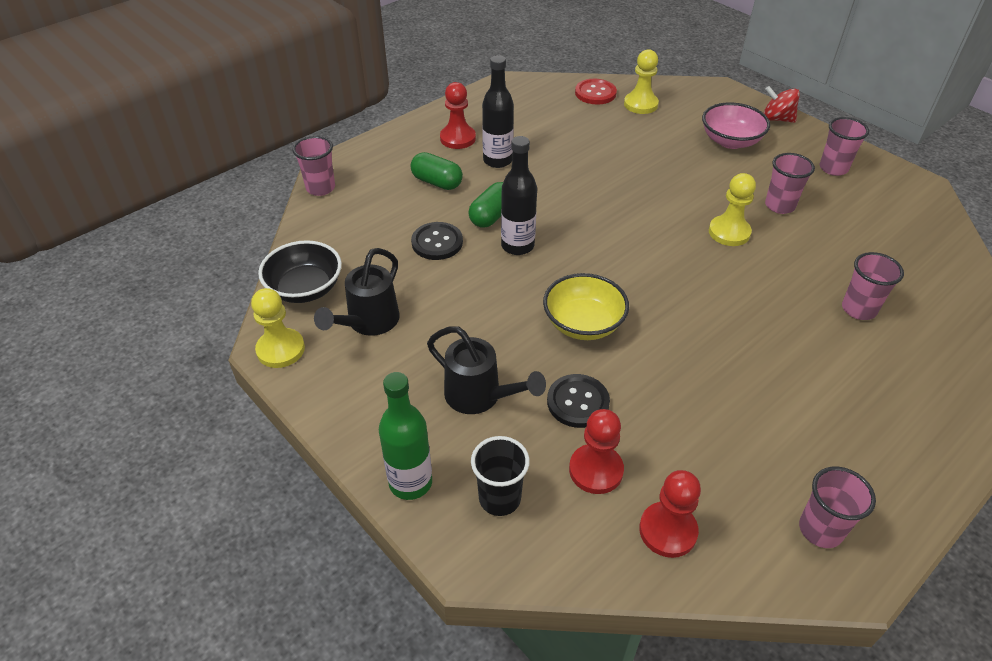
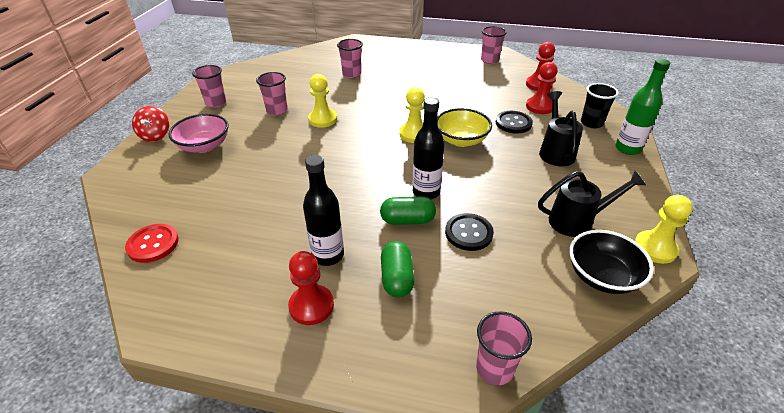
camera: 125 degrees left, 5 degrees down
(640, 104) = (164, 207): yellow pawn -> yellow pawn (414, 134)

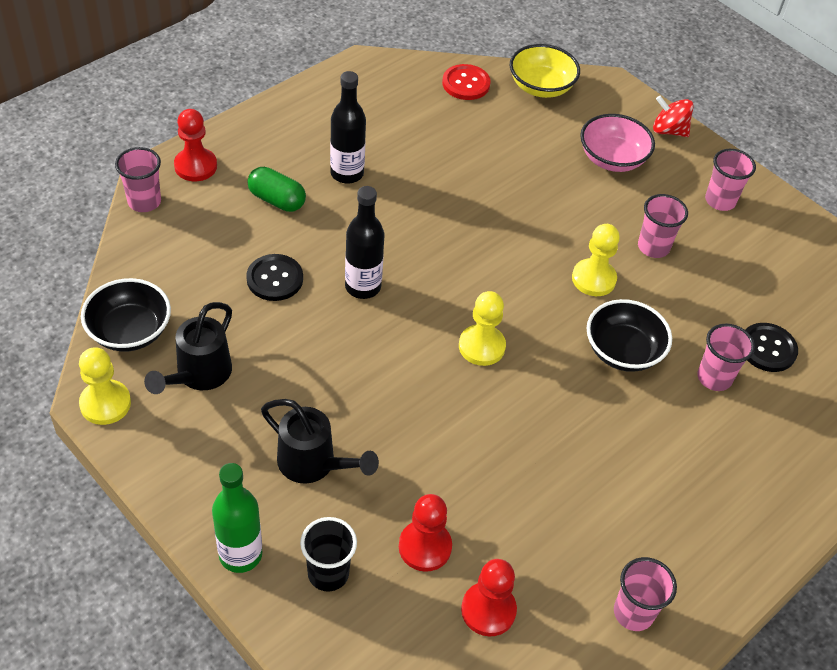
camera: 120 degrees right, 10 degrees up
(311, 306) = (302, 140): red pawn -> red pawn (195, 166)
(364, 97) = (623, 351): none -> black bowl
(407, 220) = (336, 247): green capsule -> none
(461, 140) = (426, 384): yellow bowl -> yellow bowl (541, 87)
(513, 123) = (413, 473): black button -> black button (767, 349)

